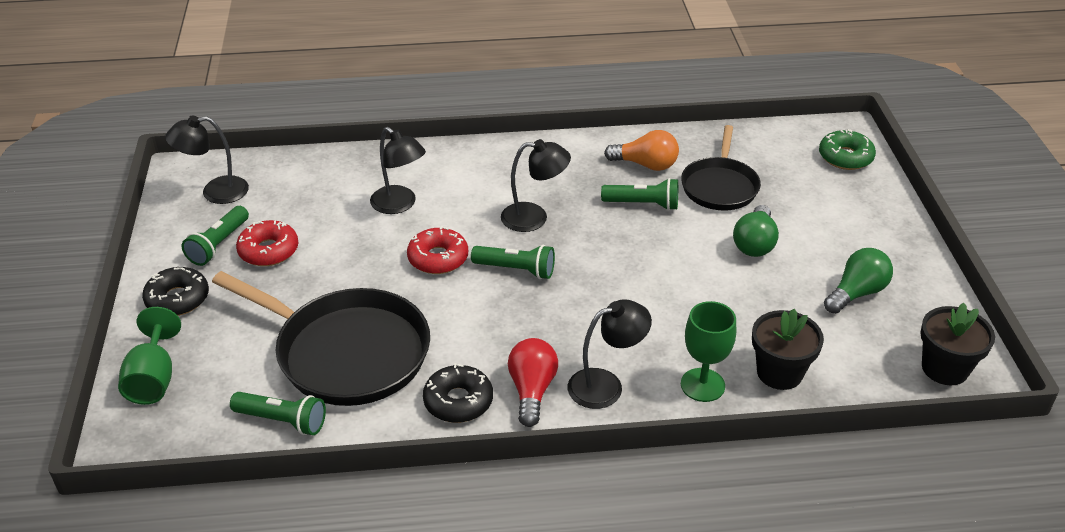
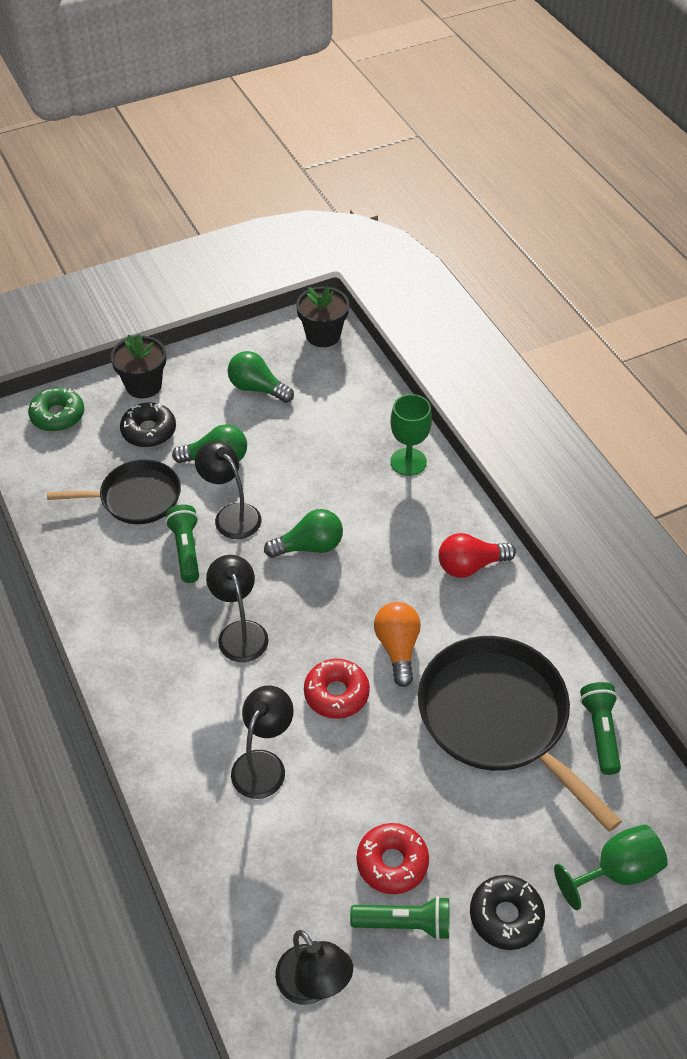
camera: 110 degrees left, 10 degrees up
(347, 352) = (498, 718): black pan -> black pan turned 45 degrees counterclockwise
(458, 401) = (508, 611): black donut -> black donut (149, 431)
(516, 270) = (326, 623): green flashlight -> none
(606, 385) = (439, 520): black lamp -> black lamp (231, 515)
(612, 280) = (309, 546): none -> green light bulb
(645, 165) = (117, 563): orange light bulb -> orange light bulb (397, 648)
(779, 373) = (372, 420): black flower pot -> black flower pot (143, 385)

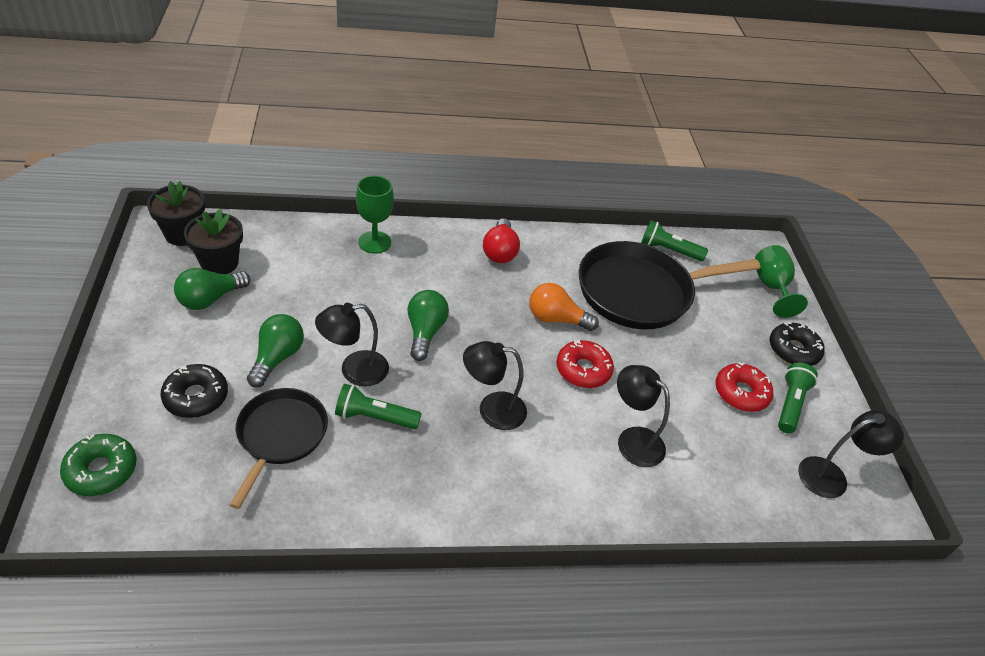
camera: 75 degrees left, 5 degrees down
(143, 385) = (125, 380): black flower pot -> black flower pot (219, 263)

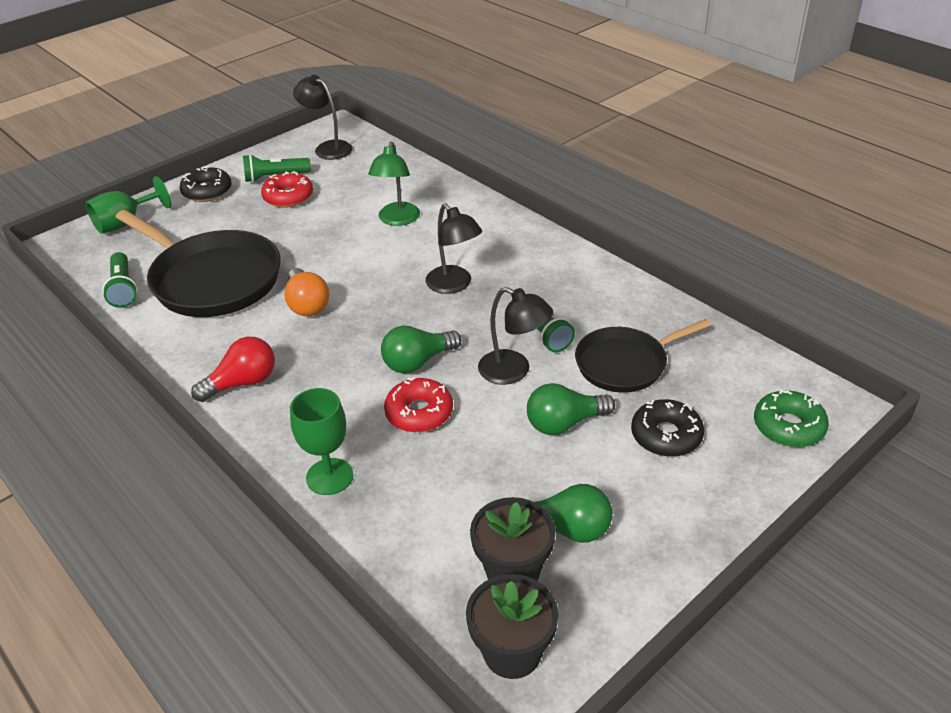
camera: 120 degrees left, 5 degrees down
(583, 370) = (354, 266): red donut -> red donut (419, 413)
(632, 440) = (397, 220): black lamp -> green lamp

